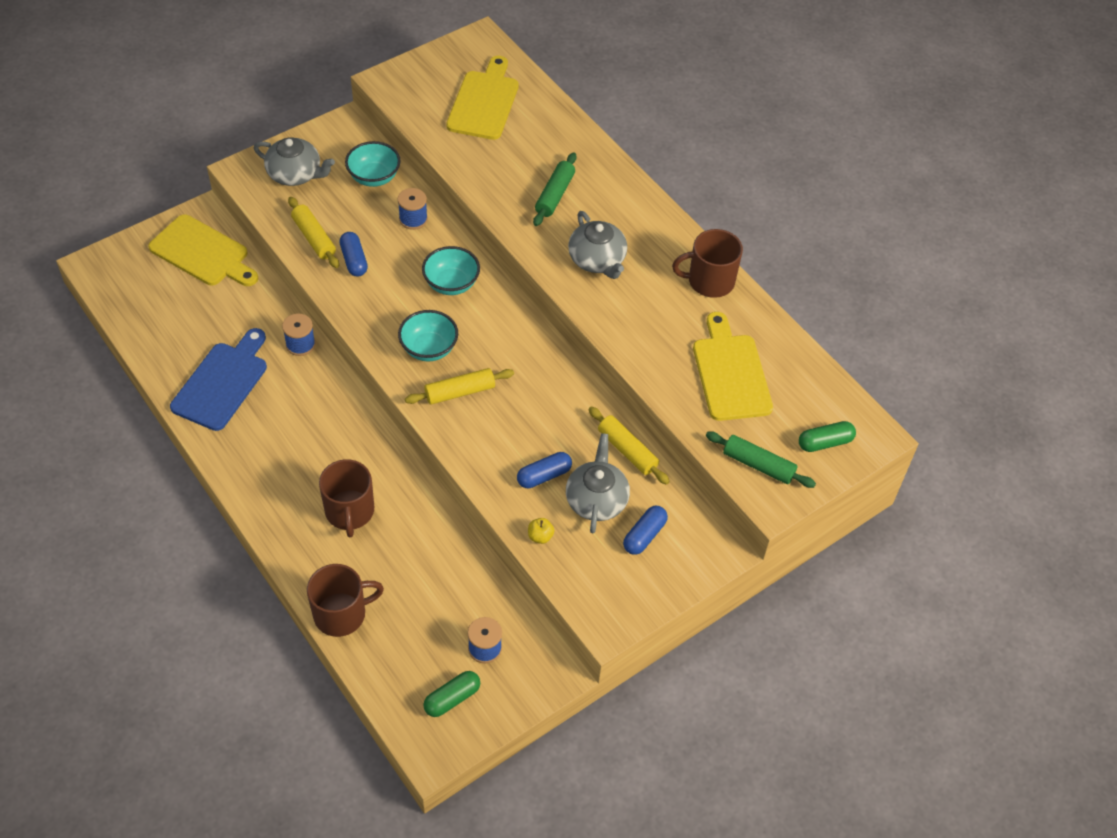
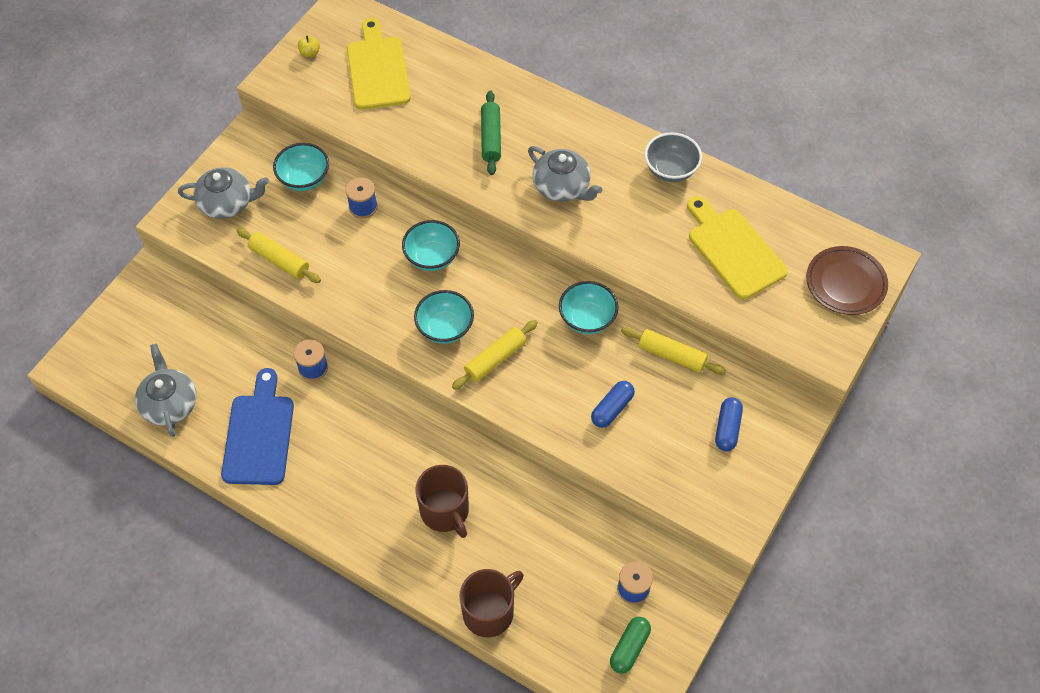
camera: 20 degrees left, 5 degrees up
(203, 253) = (170, 313): yellow cutting board -> none
(354, 260) = (329, 268): blue capsule -> none
(540, 536) = (638, 467): yellow apple -> yellow apple (310, 53)
(565, 389) = (587, 319): none -> turquoise bowl
(596, 499) = (669, 412): grey teapot -> grey teapot (170, 404)
(709, 281) = (670, 170): brown mug -> grey bowl
(758, 465) = (801, 326): green rolling pin -> none
(825, 442) = (845, 283): green capsule -> brown plate

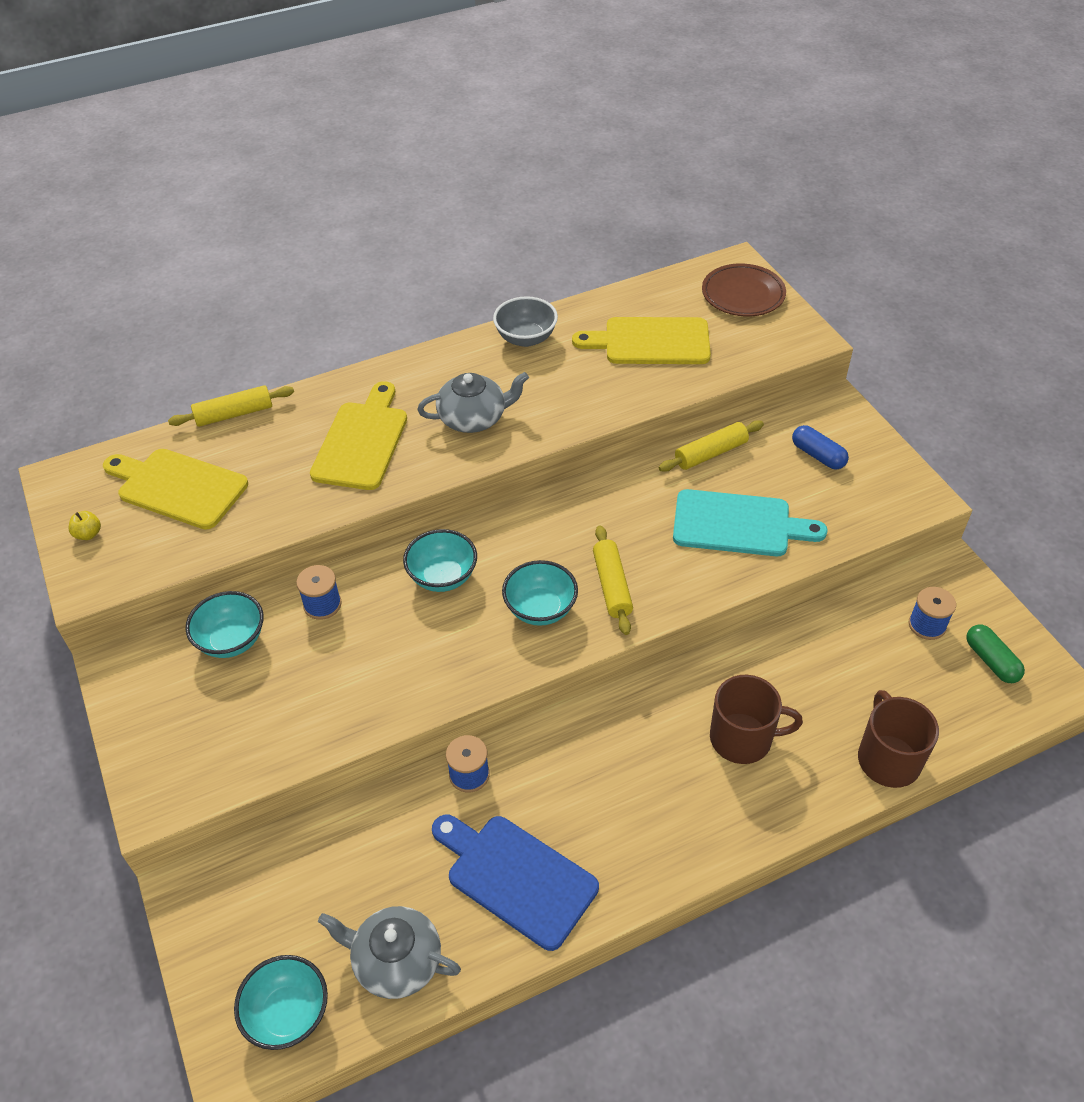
camera: 55 degrees left, 10 degrees down
(227, 203) = (188, 733): grey teapot -> none
(279, 260) = (319, 718): yellow rolling pin -> yellow rolling pin (234, 414)
(490, 138) = (362, 441): green rolling pin -> yellow cutting board
(587, 319) = (622, 492): turquoise bowl -> turquoise bowl (288, 1014)
(612, 409) = (738, 524): blue capsule -> turquoise cutting board

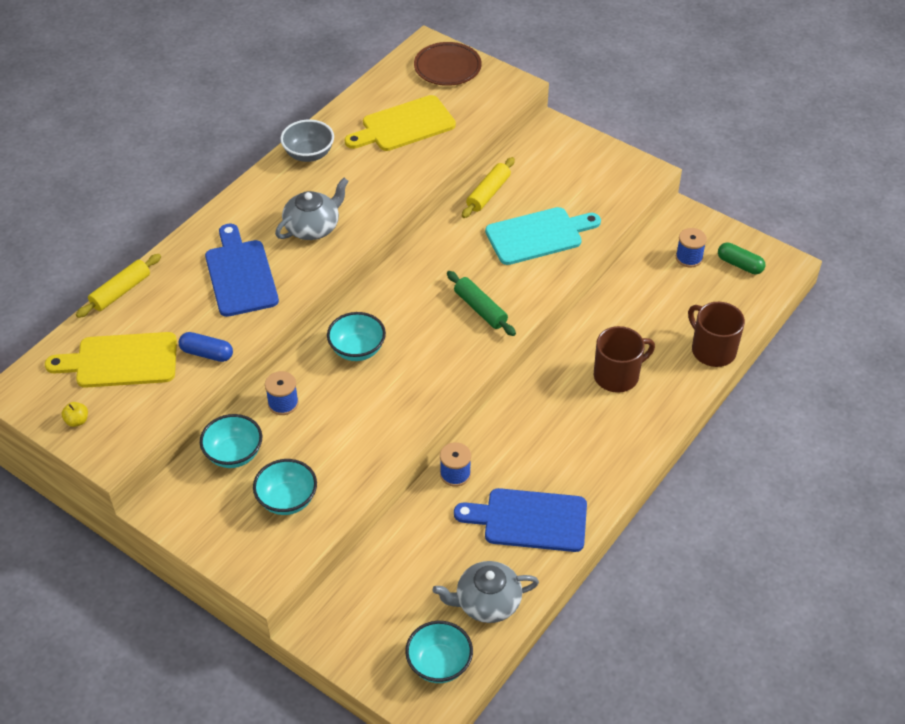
camera: 30 degrees left, 0 degrees up
(362, 441) = (240, 274): yellow cutting board -> blue cutting board
(540, 609) = (442, 343): turquoise bowl -> turquoise bowl (287, 500)
(612, 586) = (480, 309): yellow rolling pin -> green rolling pin
(818, 455) = (562, 168): blue capsule -> blue capsule (207, 353)

